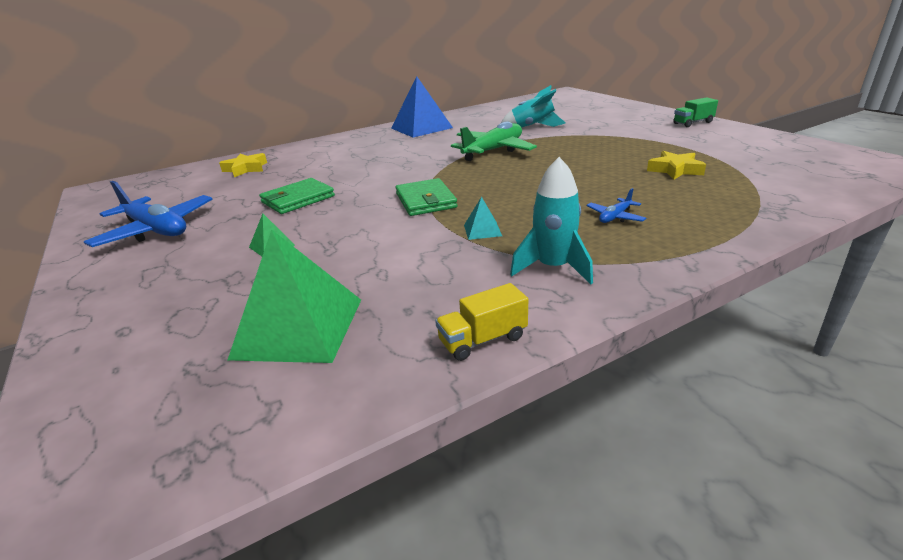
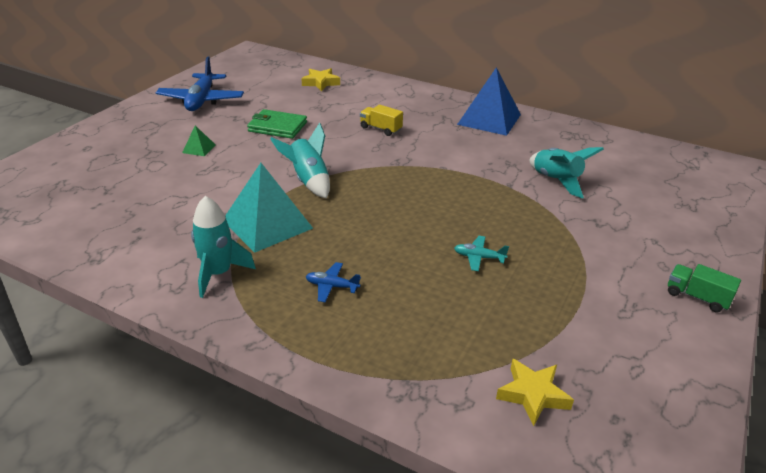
camera: 55 degrees right, 5 degrees up
(299, 327) = (105, 199): green pyramid -> none
(425, 201) = (308, 181): green wallet -> turquoise rocket
(482, 230) = (267, 224): turquoise pyramid -> turquoise pyramid, size x2.29
(483, 339) = (112, 268): yellow truck -> yellow truck (380, 129)
(493, 150) = (456, 178): green plane -> none
(611, 162) = (479, 257): none -> turquoise plane
(675, 170) = (488, 306): yellow star -> yellow star (532, 394)

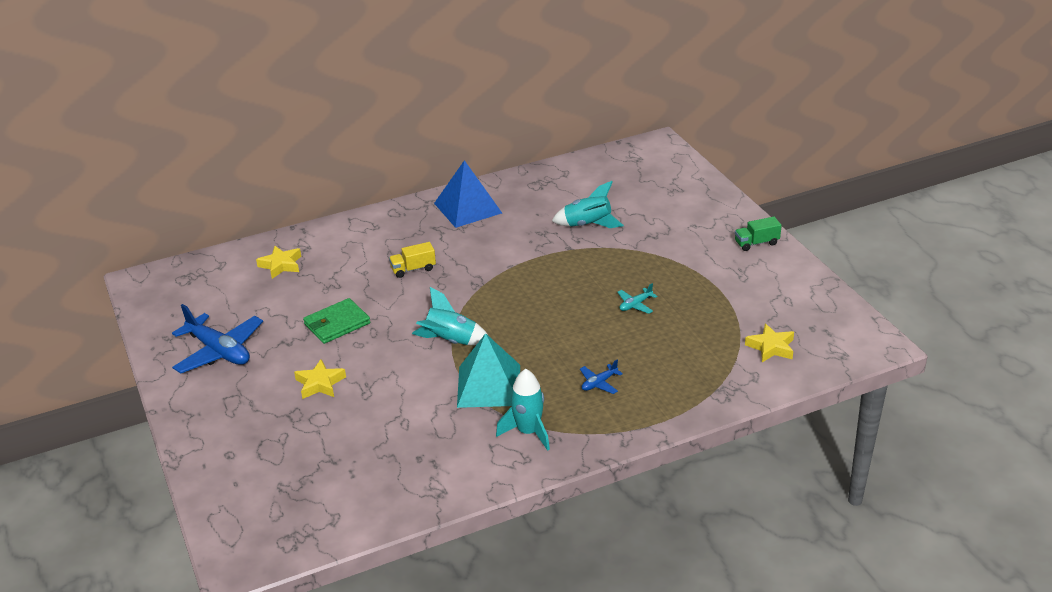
camera: 50 degrees left, 0 degrees up
(199, 148) = (320, 383): green pyramid -> yellow star

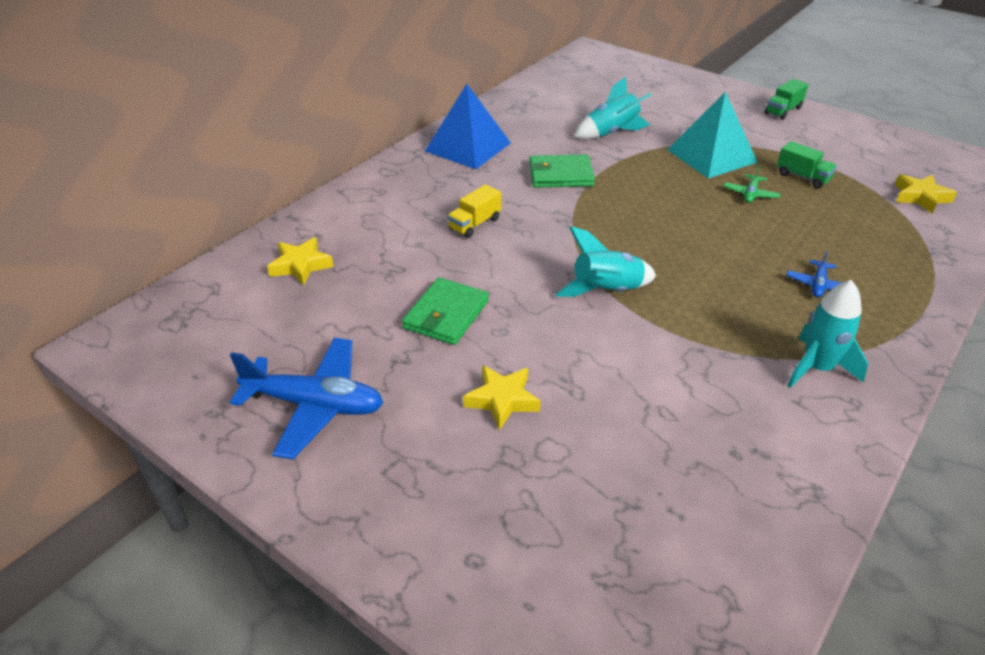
camera: 30 degrees left, 5 degrees up
(489, 385) = (709, 328): turquoise pyramid -> turquoise pyramid (712, 156)
(511, 249) = (560, 175): none -> green wallet
(635, 305) = (750, 194): turquoise plane -> green plane
(695, 304) = (802, 177): none -> green truck

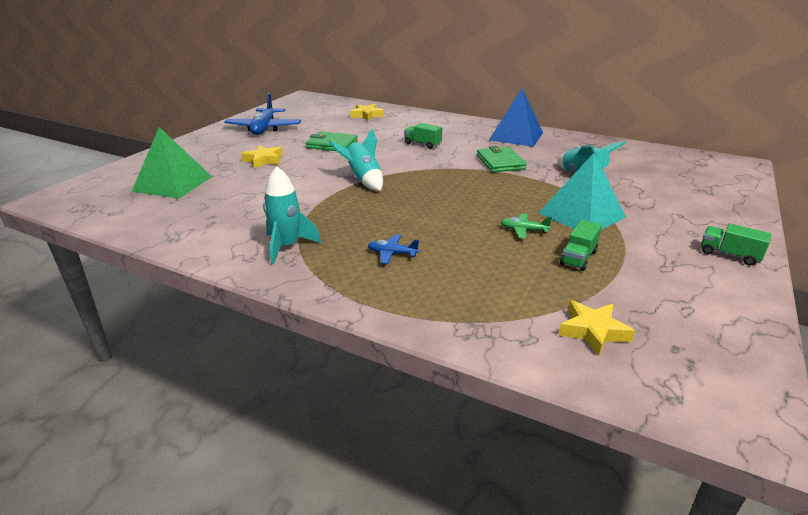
camera: 80 degrees right, 10 degrees down
(474, 224) = (422, 144): yellow truck -> green truck
(599, 526) = (172, 184): none -> green pyramid

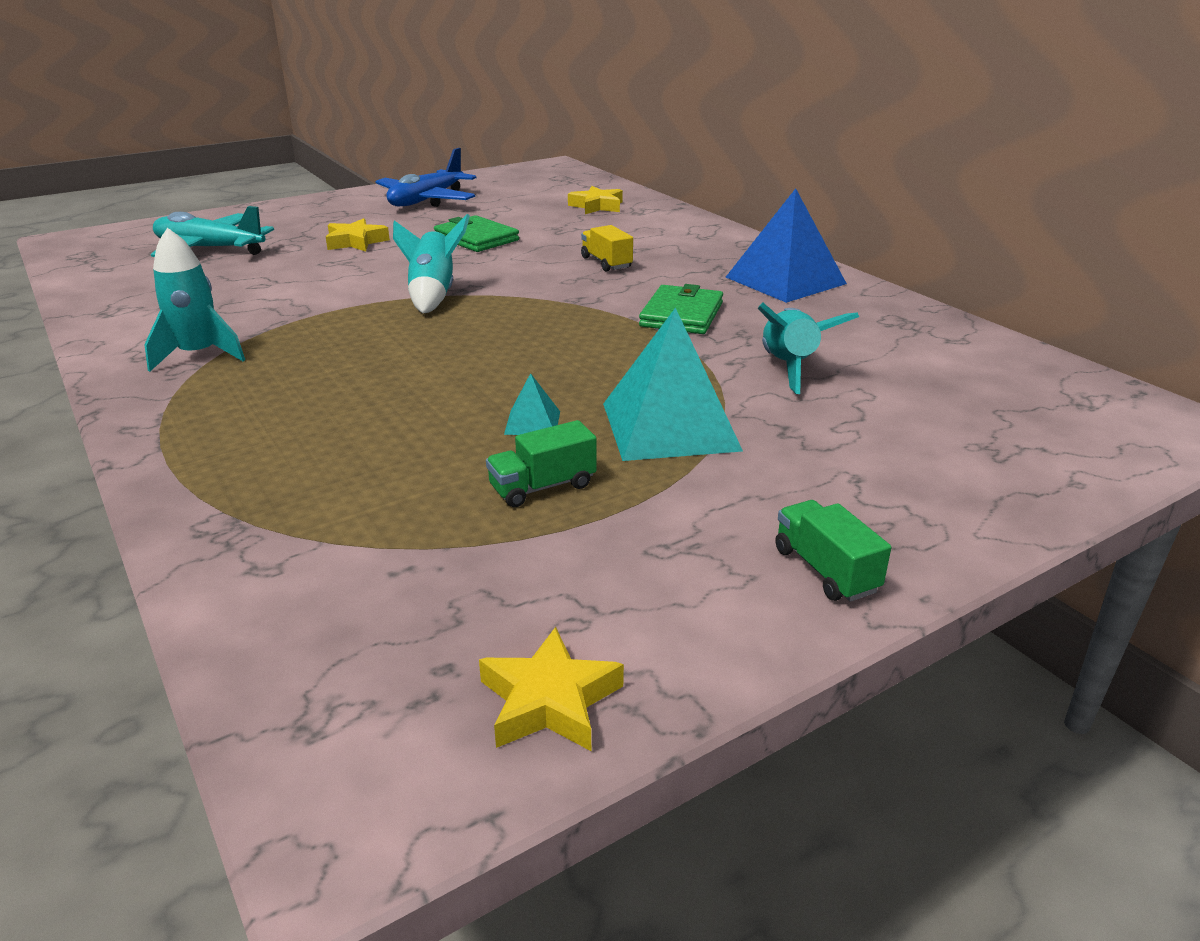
camera: 30 degrees right, 0 degrees up
(172, 184) = (209, 249): green pyramid -> turquoise plane
(392, 254) = (299, 400): blue plane -> none
(422, 144) = (606, 263): green truck -> yellow truck
(523, 230) = (532, 422): green plane -> turquoise pyramid
(593, 331) = (369, 593): yellow star -> yellow star (549, 701)

